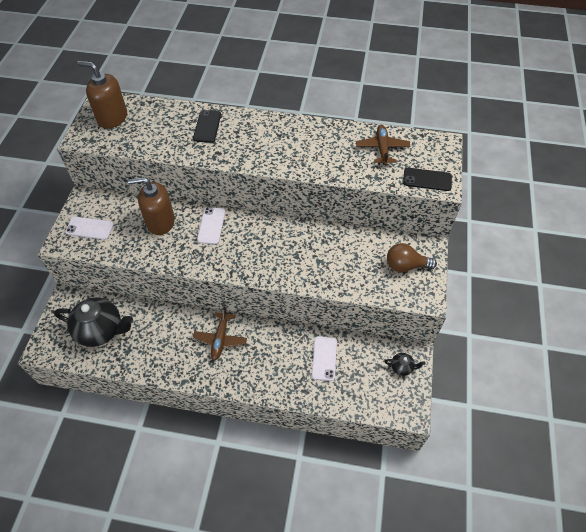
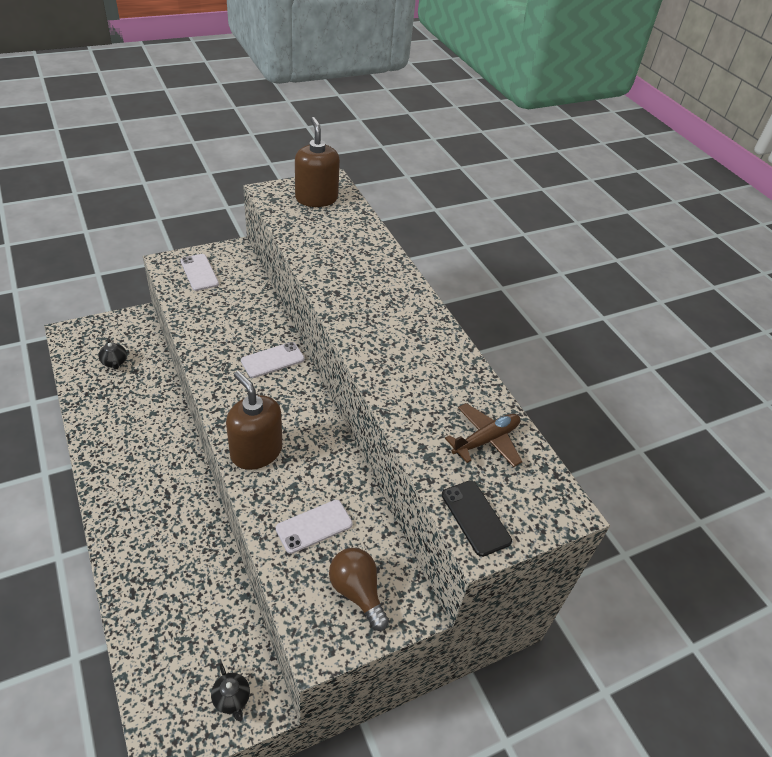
camera: 50 degrees right, 10 degrees down
(101, 330) = (114, 362): black teapot -> black teapot, size x0.45
(160, 222) = (246, 318): brown soap dispenser -> brown soap dispenser (256, 451)
(207, 126) = (368, 267): black phone -> none
(220, 339) = (161, 467): brown plane -> none
(324, 358) = (193, 590): white phone -> white phone (314, 526)

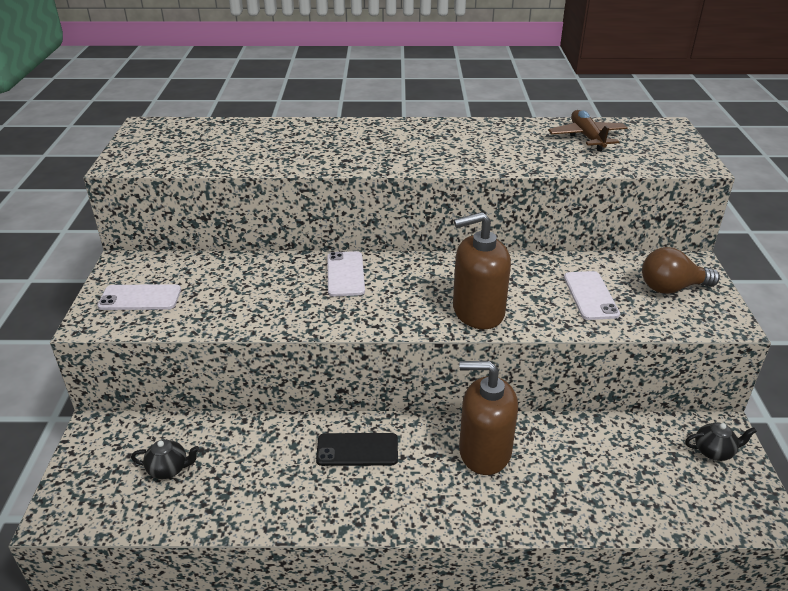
camera: 60 degrees left, 10 degrees down
(316, 198) = (168, 139): brown soap dispenser -> brown soap dispenser (484, 451)
(475, 517) = (670, 160): black phone -> black phone (357, 450)

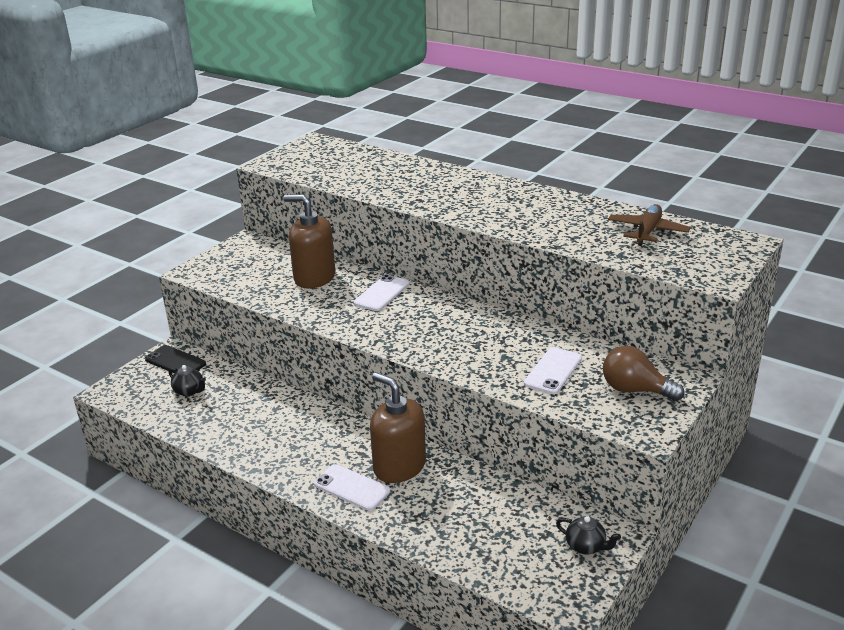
camera: 35 degrees right, 5 degrees down
(140, 298) = (233, 266): white phone -> white phone (352, 487)
(357, 450) = (313, 428): black phone -> black phone (175, 361)
(478, 312) = (446, 351): brown soap dispenser -> brown soap dispenser (314, 278)

